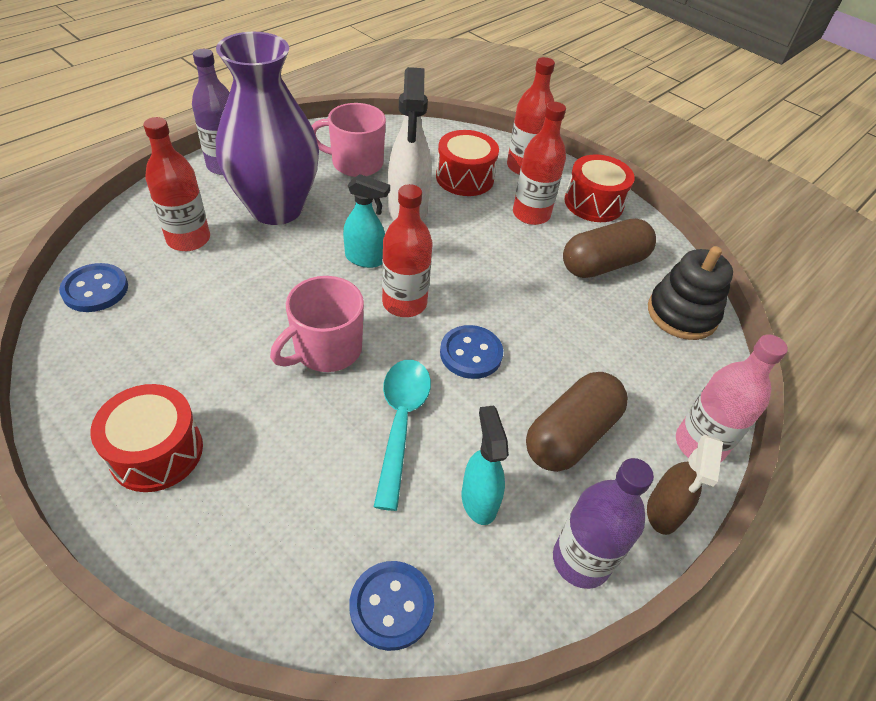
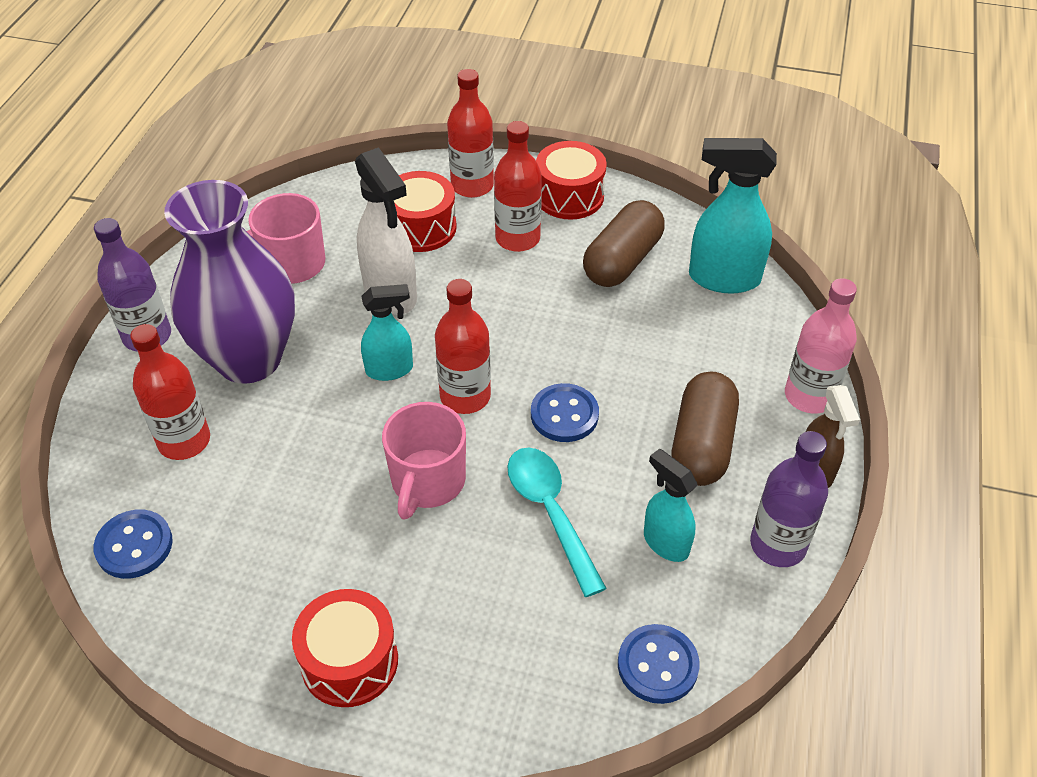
camera: 25 degrees left, 0 degrees up
(682, 314) = (723, 278): black stacking toy -> turquoise spray bottle

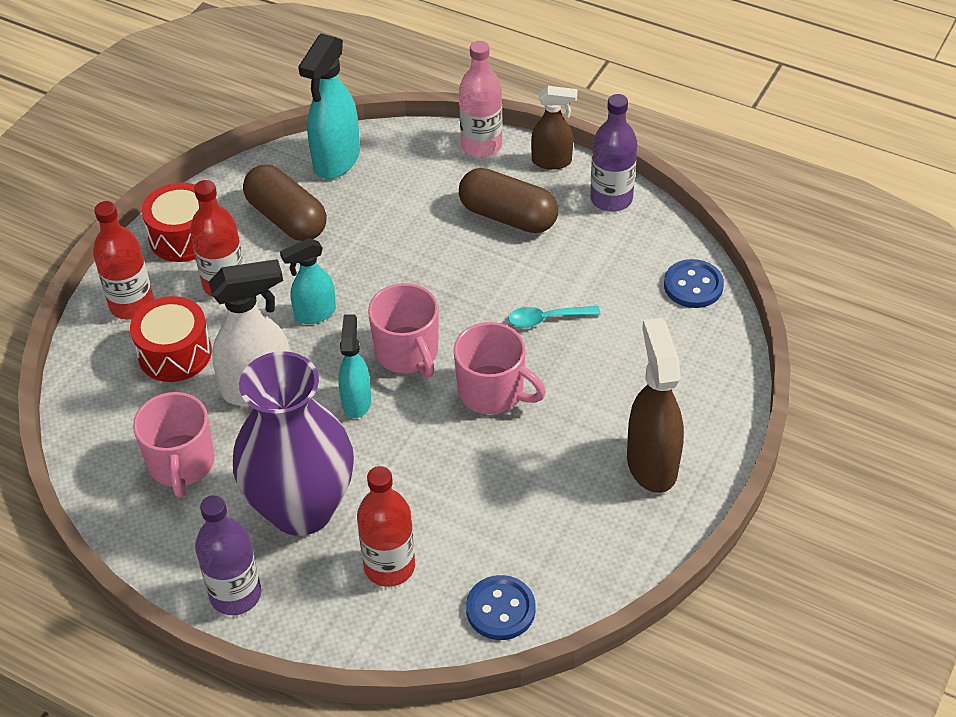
camera: 75 degrees left, 0 degrees up
(349, 661) = (651, 463): red drum -> brown spray bottle
(465, 396) = (407, 353): red bottle -> pink mug
(550, 512) = (546, 319): turquoise spoon -> turquoise spoon, size x0.64
(564, 415) = (450, 292): blue button -> none
(665, 542) = (593, 258): turquoise spray bottle -> turquoise spray bottle (314, 314)

